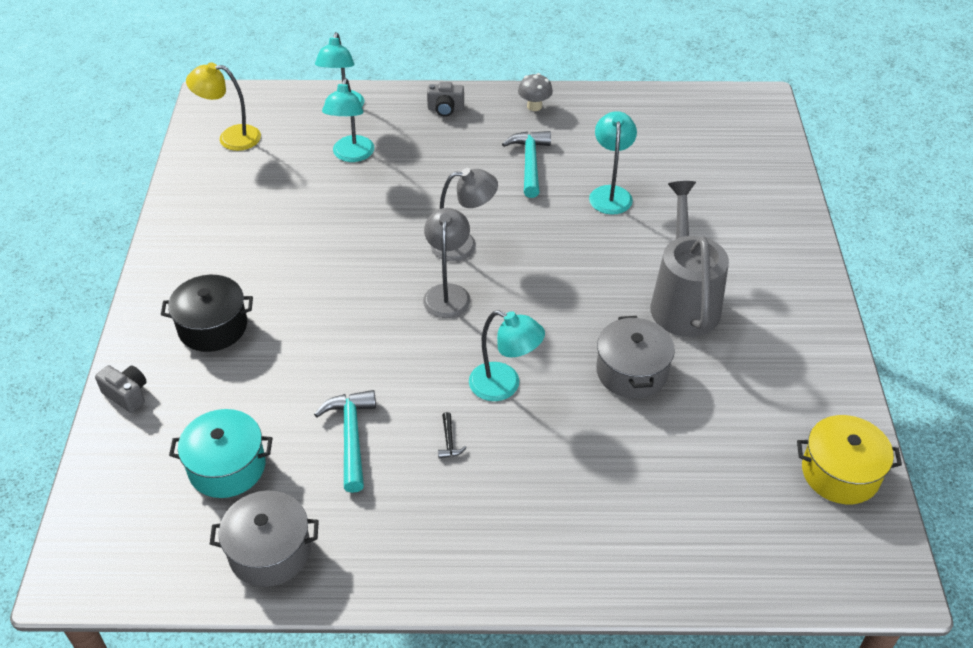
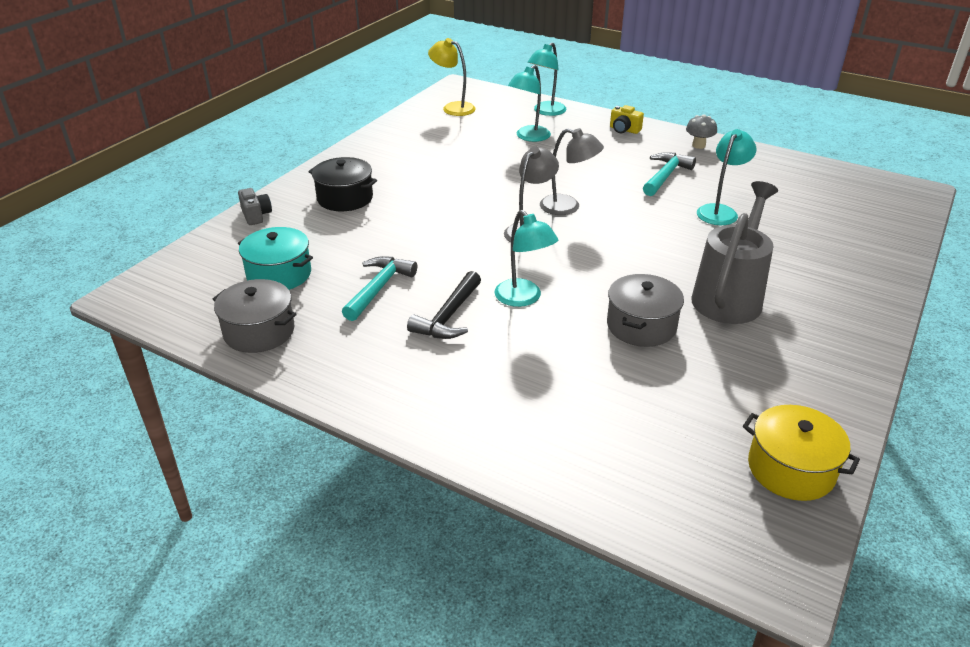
camera: 30 degrees right, 10 degrees down
(445, 109) = (624, 130): grey camera -> yellow camera
(449, 441) = (448, 316): black hammer -> black hammer, size x2.18

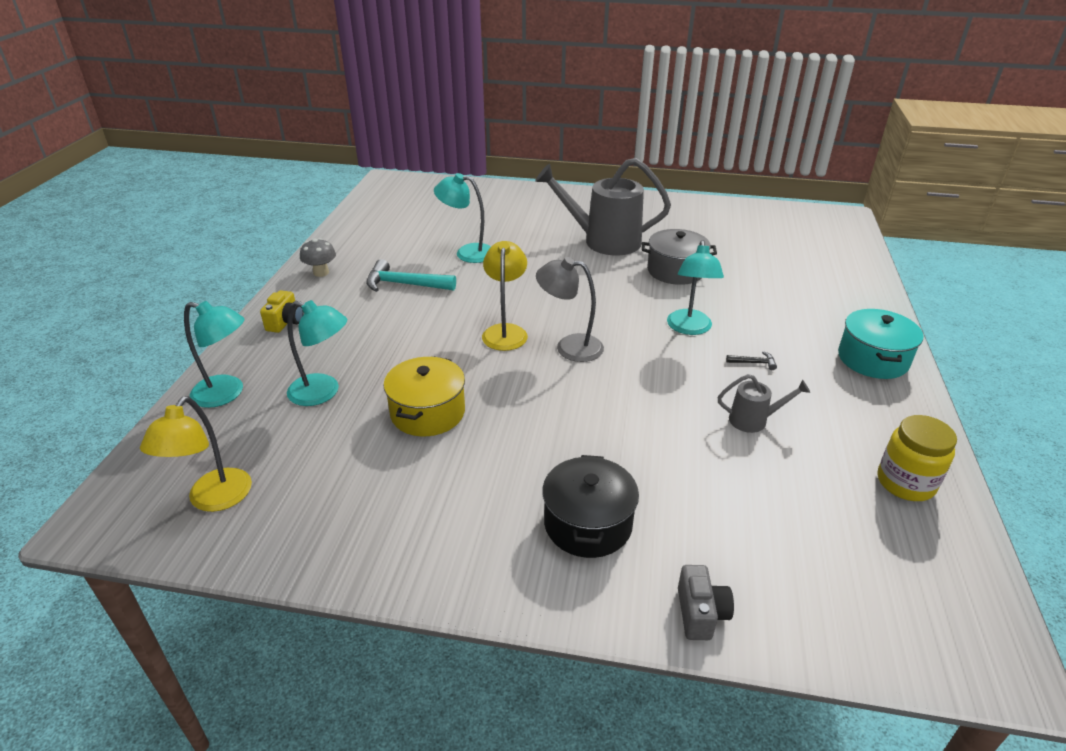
camera: 110 degrees left, 0 degrees up
(256, 215) = (700, 613): grey camera -> grey camera turned 135 degrees clockwise
(259, 331) = (905, 483): grey pot -> yellow jar
(279, 274) = (805, 514): turquoise pot -> turquoise pot (873, 359)
(379, 288) = (754, 420): turquoise hammer -> grey watering can
(448, 316) = (754, 363): black hammer -> black hammer, size x0.46
(523, 298) = (689, 328): turquoise lamp -> turquoise lamp turned 150 degrees clockwise
(568, 207) = (505, 331): grey lamp -> yellow lamp
(791, 469) = (764, 216): yellow pot -> yellow pot (427, 412)

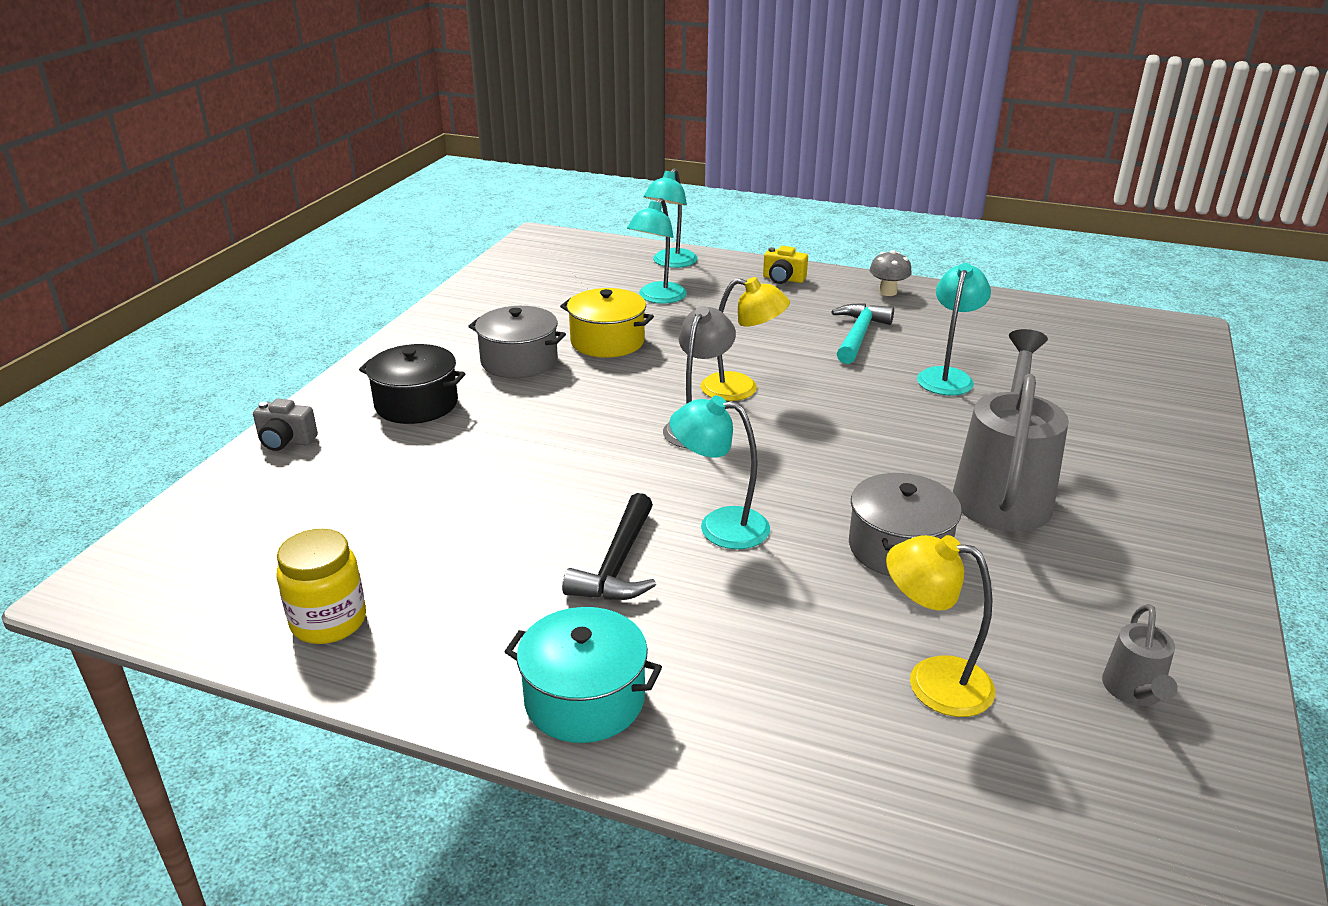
camera: 100 degrees right, 5 degrees down
(213, 500) = (540, 266): yellow lamp -> yellow lamp (932, 681)
(479, 466) = (519, 361): none -> grey pot
(754, 363) = (618, 565): black hammer -> black hammer, size x2.18
(754, 420) = (501, 532): grey watering can -> grey watering can (1134, 692)

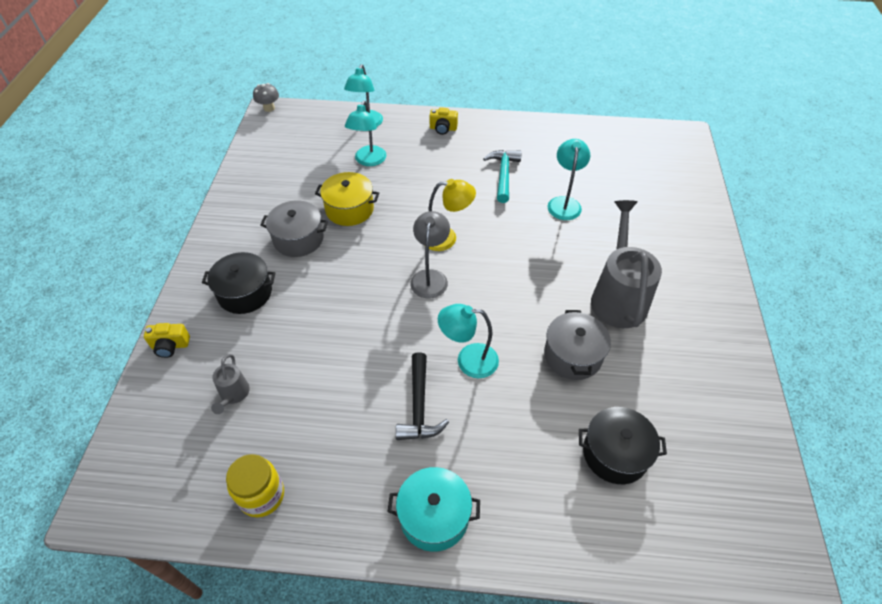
camera: 15 degrees left, 20 degrees up
(286, 441) = (170, 346): grey camera -> yellow camera
(887, 292) = (510, 130): grey mushroom -> grey mushroom (269, 108)
(932, 681) = (615, 454): yellow lamp -> black pot
(1134, 692) = (716, 435): grey watering can -> grey watering can (233, 395)

